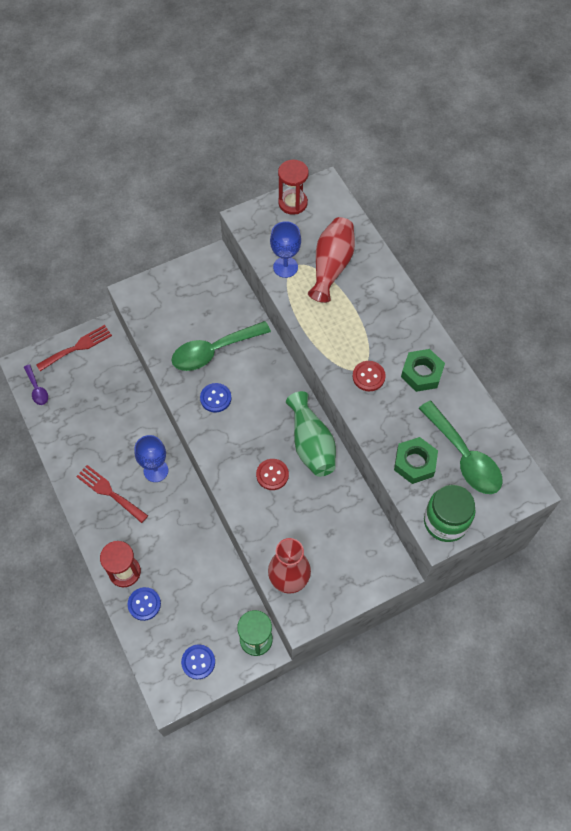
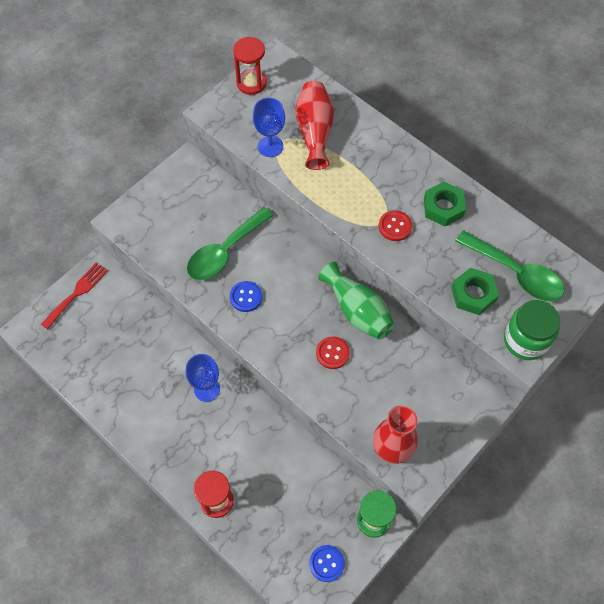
camera: 20 degrees left, 0 degrees up
(37, 389) = (51, 348): purple spoon -> none
(109, 492) = (169, 427): red fork -> none
(144, 604) = (249, 526): blue button -> none

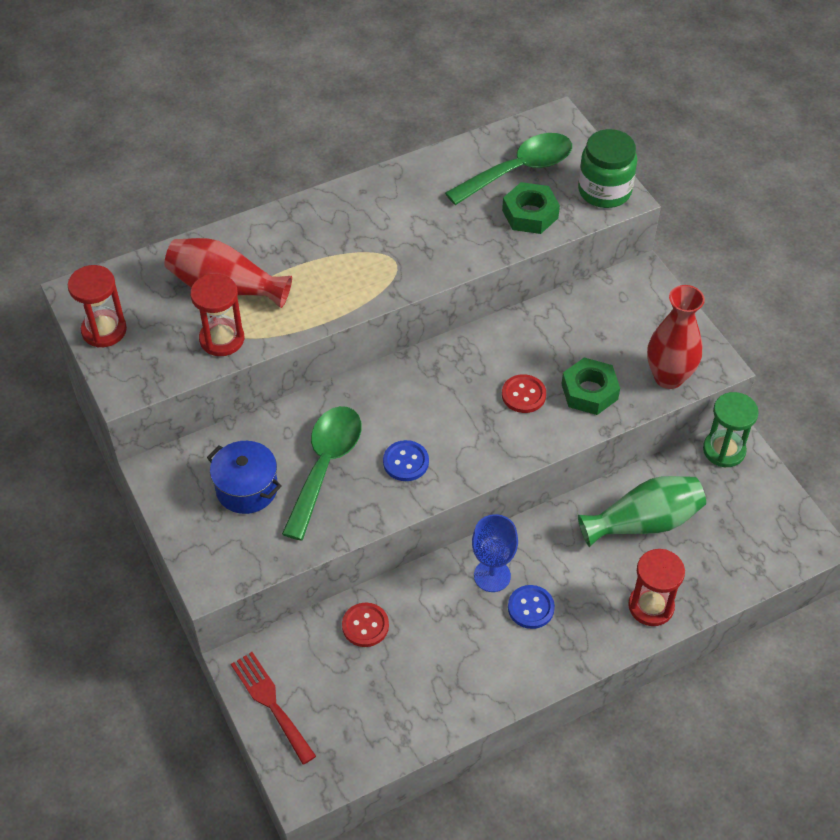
camera: 70 degrees left, 10 degrees down
(192, 214) = (247, 489): none -> blue pot
(225, 251) = (325, 466): green spoon -> green spoon turned 135 degrees counterclockwise
(270, 146) = (222, 339): blue goblet -> red hourglass
(326, 563) = (763, 512): blue button -> blue button (531, 608)
(357, 311) = (476, 353): green vase -> green vase (643, 522)
(395, 226) = (407, 253): red button -> red button (365, 626)
(443, 207) = (402, 202): green nut -> green nut (589, 391)

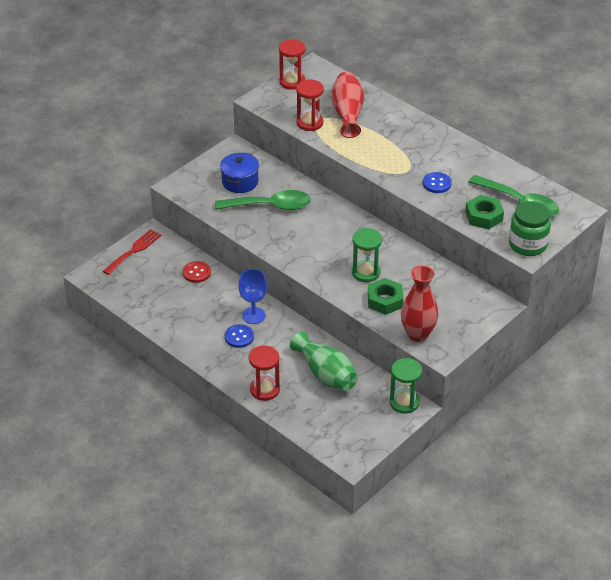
camera: 70 degrees right, 10 degrees down
(406, 462) = (289, 236): blue button -> blue button (437, 183)
(523, 395) = (365, 272): red button -> green hourglass

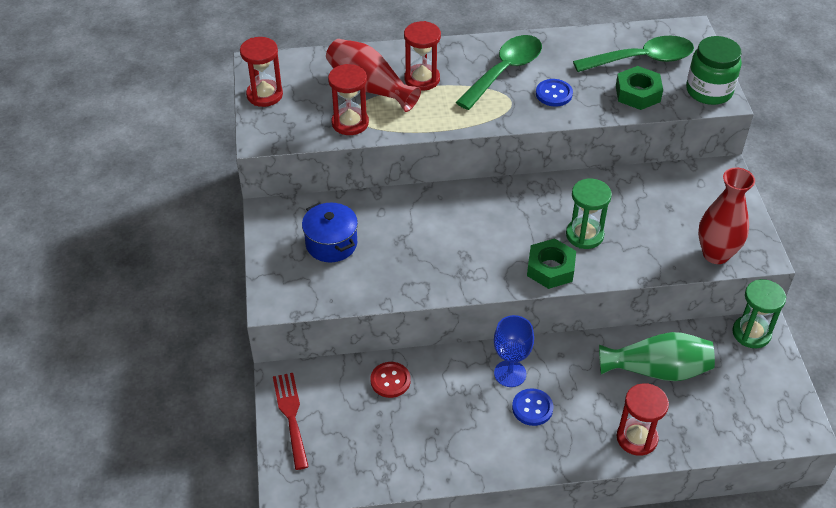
camera: 50 degrees left, 5 degrees up
(270, 206) = (400, 244): green spoon -> green spoon (504, 71)
(381, 128) = (422, 79): none -> red hourglass
(385, 300) = (642, 247): green nut -> green nut (550, 268)

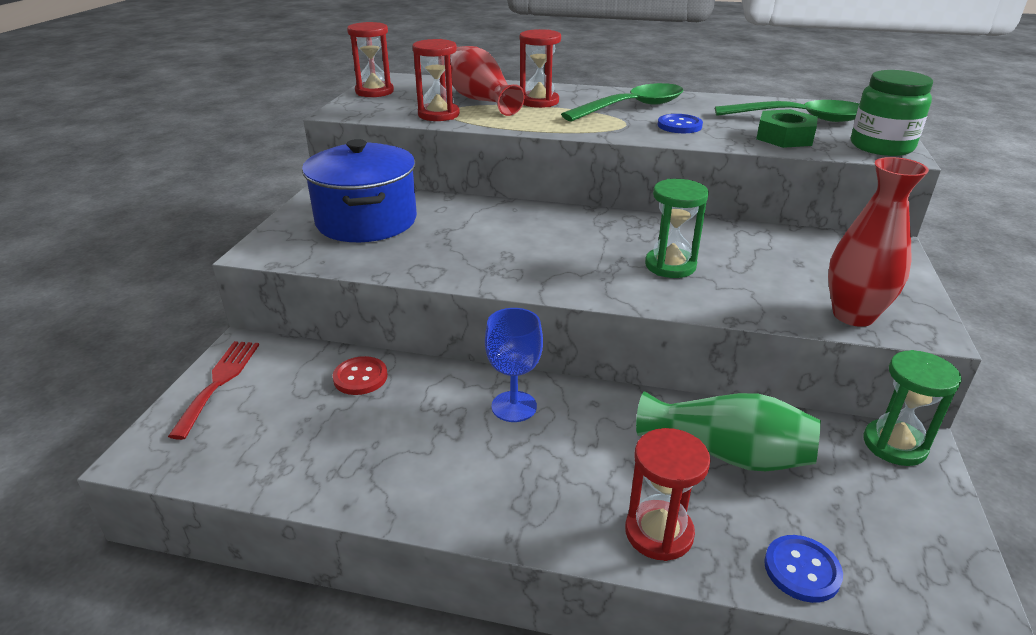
camera: 20 degrees right, 15 degrees down
(331, 244) = (366, 221): blue pot -> blue pot, size x1.63
(532, 408) = (520, 452): blue button -> blue button (802, 570)
(550, 268) = (607, 285): green nut -> none

